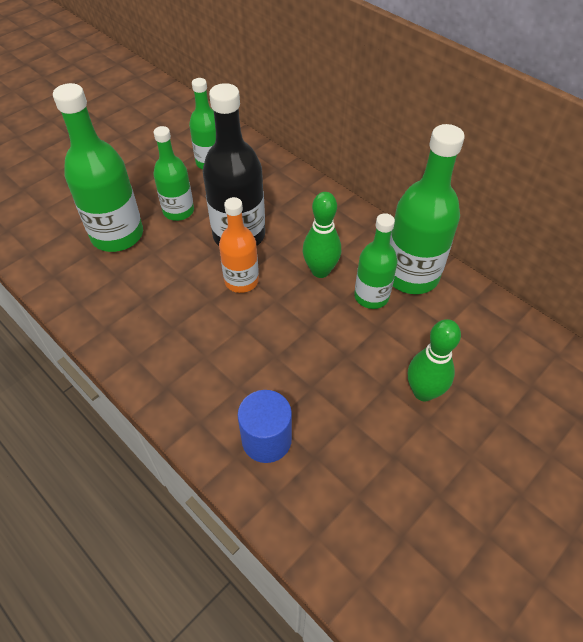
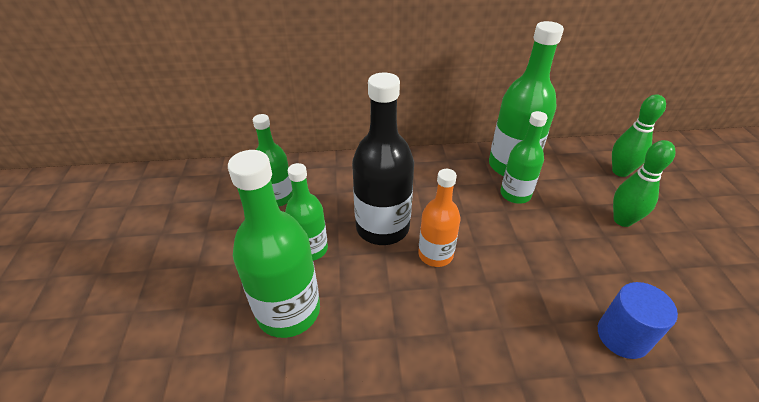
camera: 50 degrees left, 10 degrees down
(320, 271) = (467, 204): green bowling pin -> green bowling pin (620, 171)

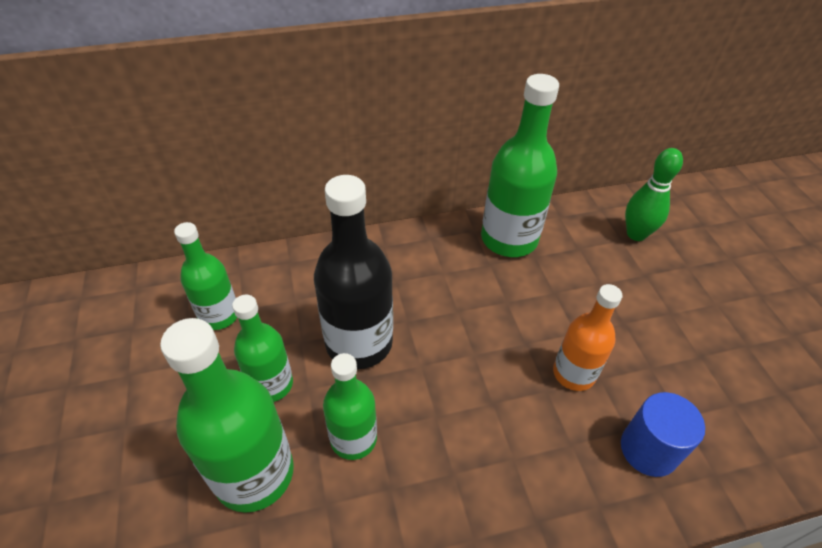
camera: 10 degrees left, 5 degrees up
(435, 254) = (428, 372): orange bottle -> orange bottle (573, 373)
(515, 194) = (516, 278): green bottle -> green bottle (353, 438)
(622, 220) = (641, 300): green bowling pin -> none

